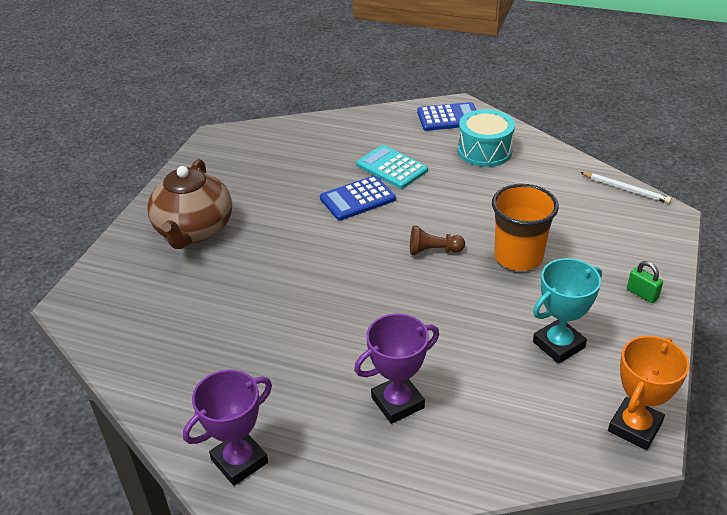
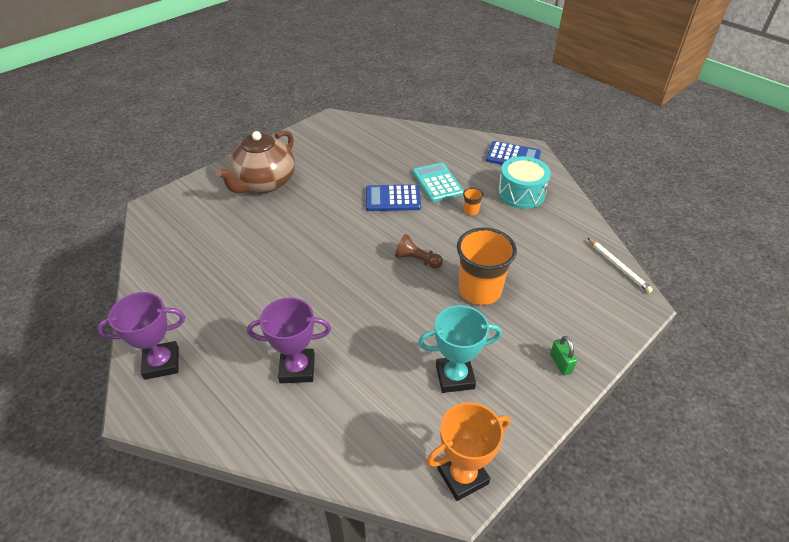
camera: 25 degrees right, 5 degrees up
(449, 184) = (471, 210): none -> orange cup

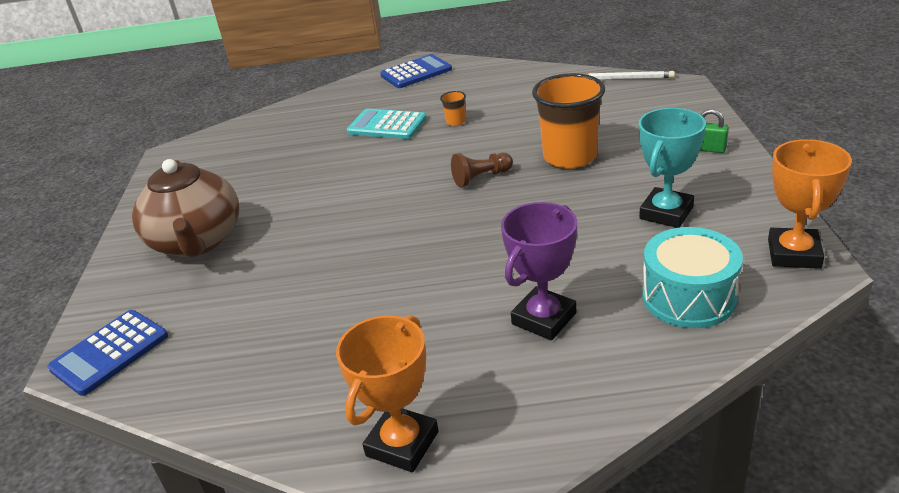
camera: 45 degrees left, 10 degrees down
(161, 363) = (402, 444): purple trophy -> orange trophy
(393, 199) = (369, 160): blue calculator -> blue calculator (110, 352)
(521, 193) = (471, 87): turquoise drum -> turquoise drum (688, 297)

